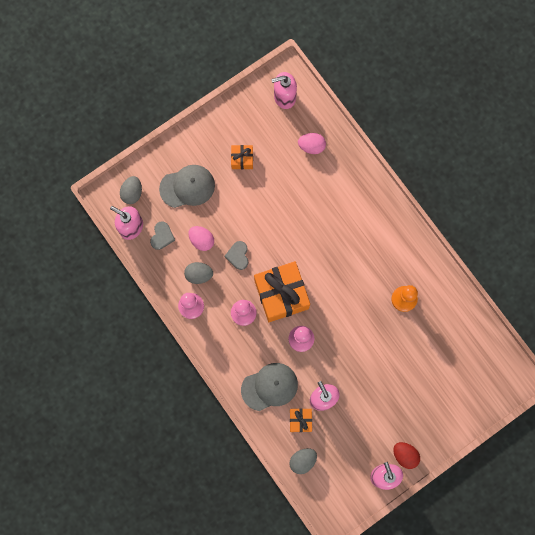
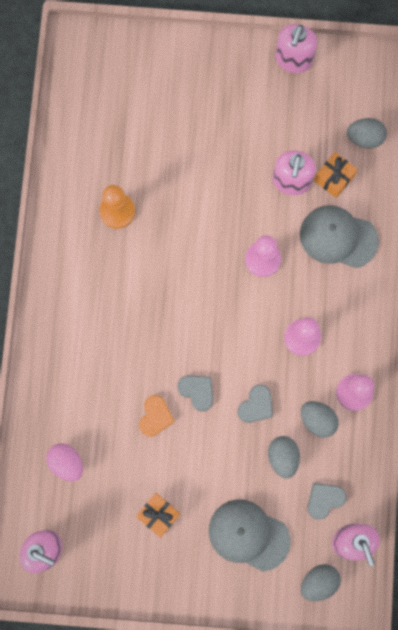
camera: 140 degrees left, 0 degrees up
(202, 240) = (283, 457): pink egg -> grey egg
(275, 237) = (197, 391): none -> grey heart
(281, 294) = (244, 323): orange gift -> none
(286, 206) = (155, 417): none -> orange heart
(405, 455) = (255, 61): red egg -> none

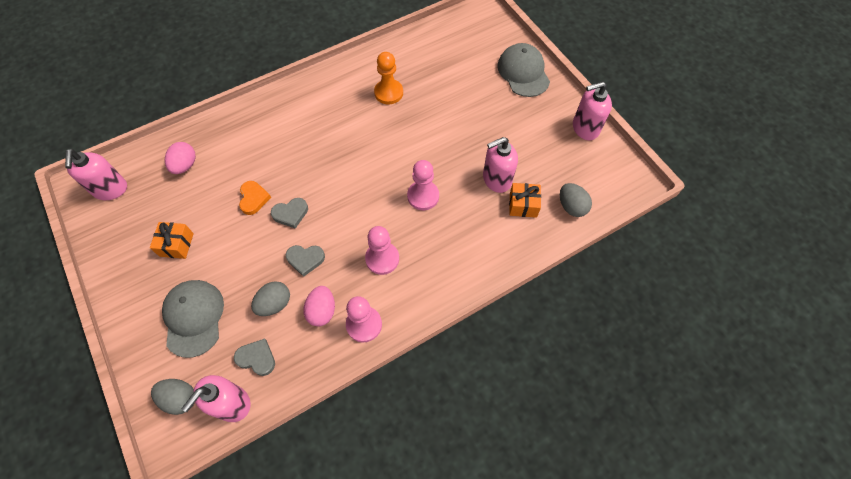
camera: 55 degrees right, 15 degrees down
(155, 417) = (253, 199): orange heart -> orange heart turned 75 degrees counterclockwise
(197, 391) = (290, 214): grey heart -> grey heart turned 60 degrees clockwise
(317, 420) = (322, 311): grey egg -> pink egg
(338, 237) = (480, 235): grey cap -> grey cap (523, 72)

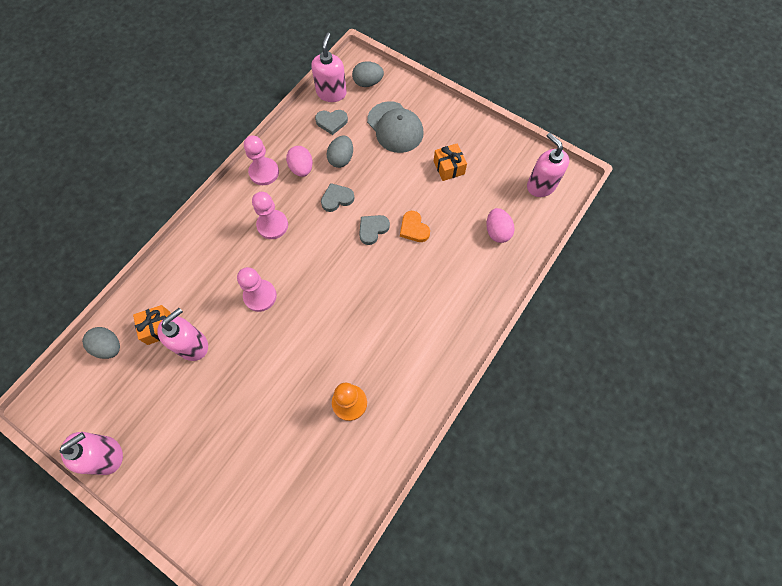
camera: 155 degrees right, 5 degrees up
(523, 72) = (199, 511): grey cap -> none

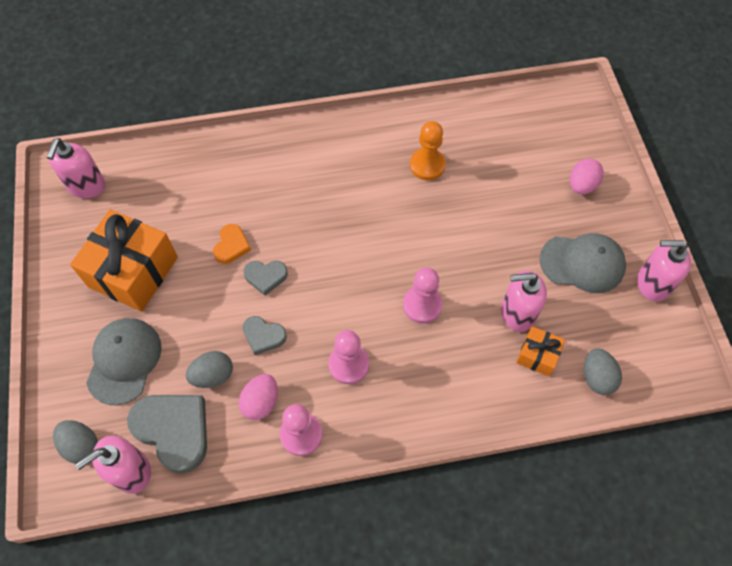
camera: 135 degrees left, 5 degrees down
(171, 425) = (582, 263): none -> grey cap
(331, 122) = (174, 430): grey heart -> grey heart, size x1.86
(448, 167) = (133, 272): orange gift -> orange gift, size x2.06
(497, 232) = (172, 183): pink egg -> pink egg (581, 185)

